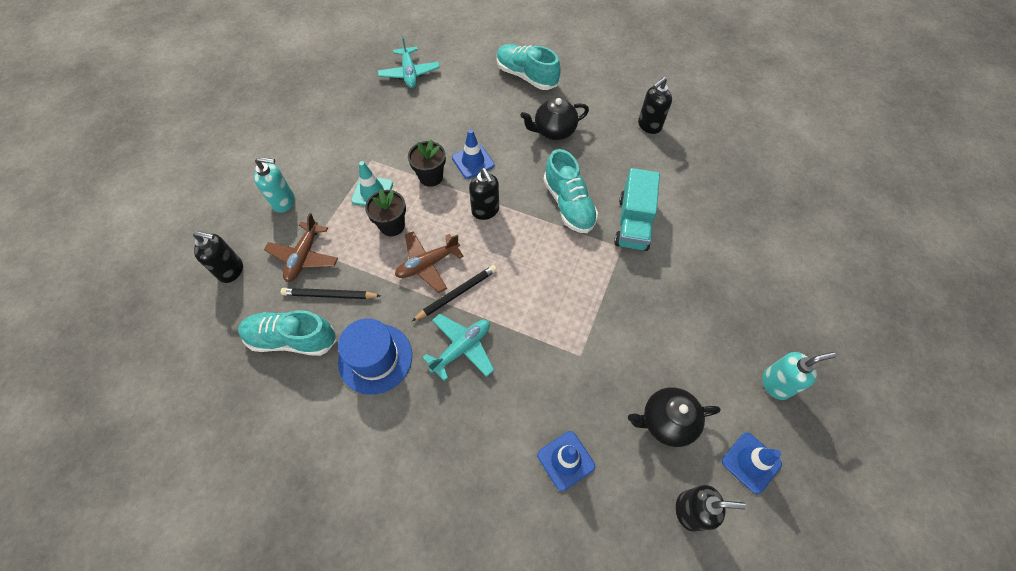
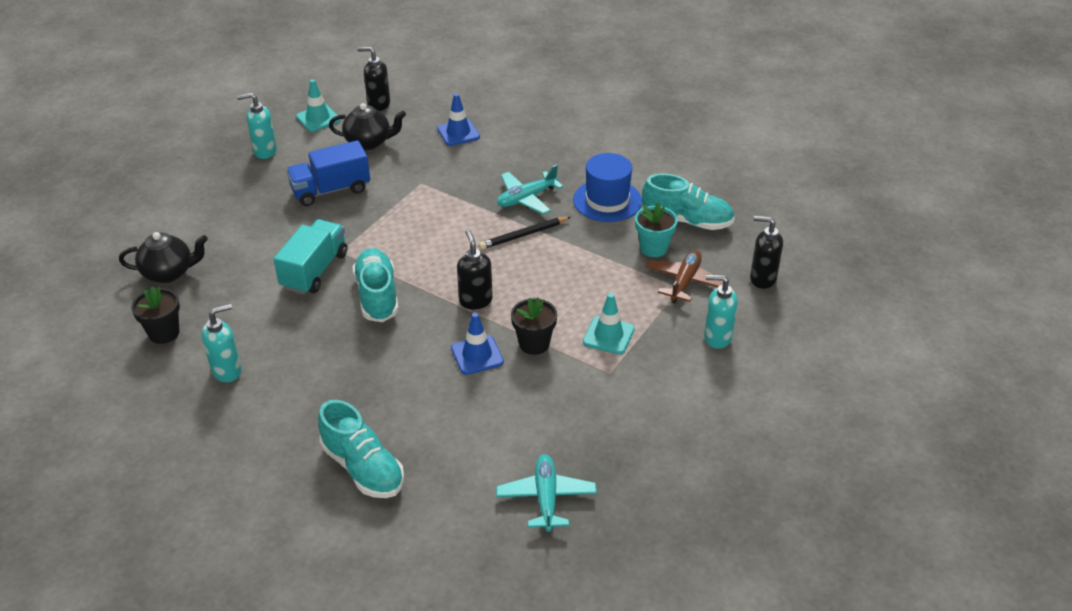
camera: 170 degrees left, 20 degrees down
(329, 295) = (653, 248): black pencil -> turquoise flower pot
(392, 225) = (586, 299): black flower pot -> black flower pot (164, 333)
(427, 264) = (550, 261): brown plane -> none
(553, 131) = (358, 380): black teapot -> black teapot (169, 273)
(649, 126) = (227, 371): black soap dispenser -> turquoise soap dispenser
(670, 329) = (331, 190): none -> blue truck
(751, 462) = (318, 118): blue traffic cone -> turquoise traffic cone

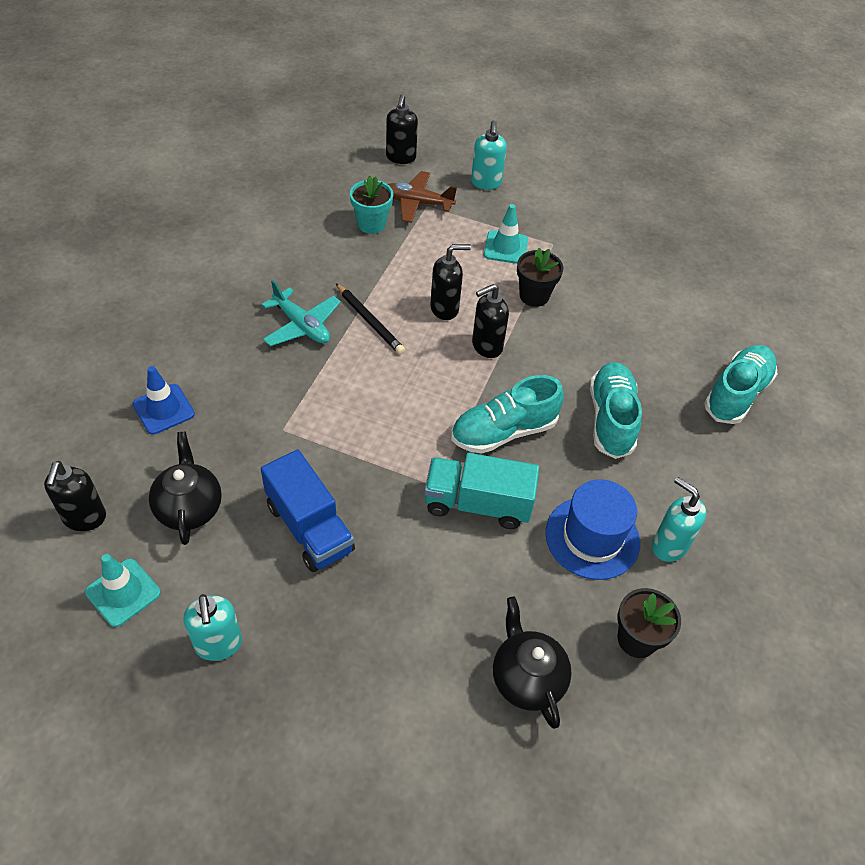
camera: 105 degrees left, 10 degrees up
(477, 355) = (564, 334): blue traffic cone -> none
(529, 281) = (445, 309): none -> black soap dispenser
(546, 498) = (706, 271): turquoise plane -> none
(607, 200) = (297, 261): blue hat -> blue hat (592, 537)
(686, 221) = (323, 203): turquoise shoe -> turquoise shoe (611, 419)

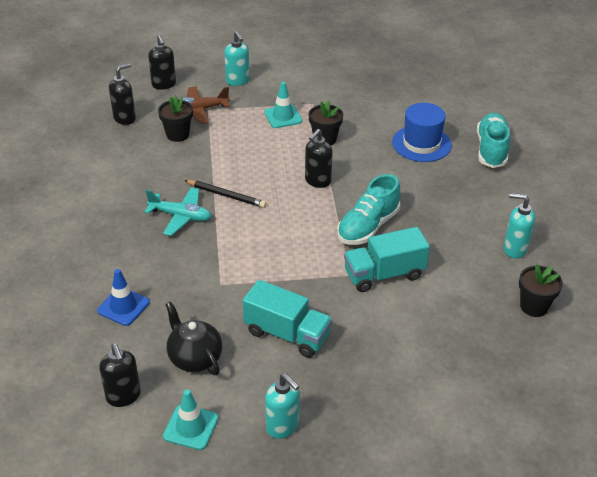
camera: 25 degrees left, 10 degrees down
(309, 528) = (287, 334): blue truck -> turquoise truck
(371, 224) = (177, 134): turquoise flower pot -> black flower pot
(445, 309) = (272, 169): black soap dispenser -> black soap dispenser (125, 118)
(526, 678) = (488, 356): black teapot -> none
(592, 537) = (467, 263): blue hat -> blue hat (421, 144)
(611, 419) = (428, 193): turquoise shoe -> none

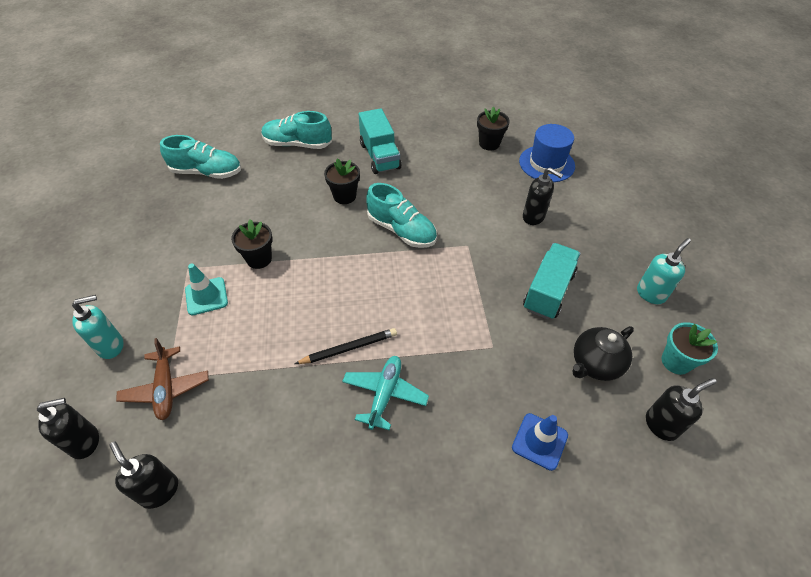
camera: 90 degrees left, 10 degrees up
(177, 134) = (217, 411): black flower pot -> black flower pot (344, 196)
(191, 427) = (676, 361): turquoise traffic cone -> turquoise flower pot
(226, 196) = (349, 348): black pencil -> black pencil turned 45 degrees clockwise
(317, 181) = (330, 266): black soap dispenser -> black soap dispenser (533, 217)
(384, 274) = (464, 223): turquoise truck -> turquoise truck (379, 156)
(421, 144) = (280, 187): blue hat -> blue hat (546, 163)
(434, 98) = (207, 172): none -> turquoise shoe
(514, 249) = (427, 146): turquoise soap dispenser -> none

